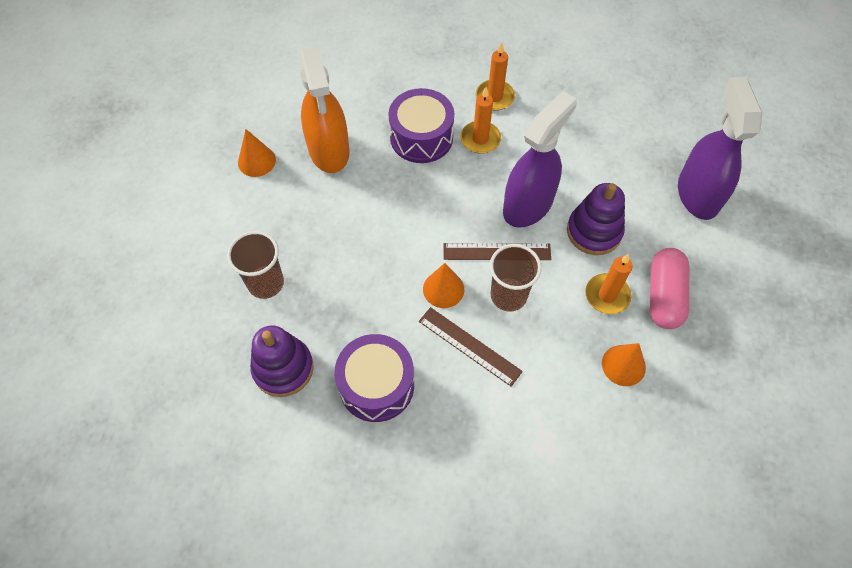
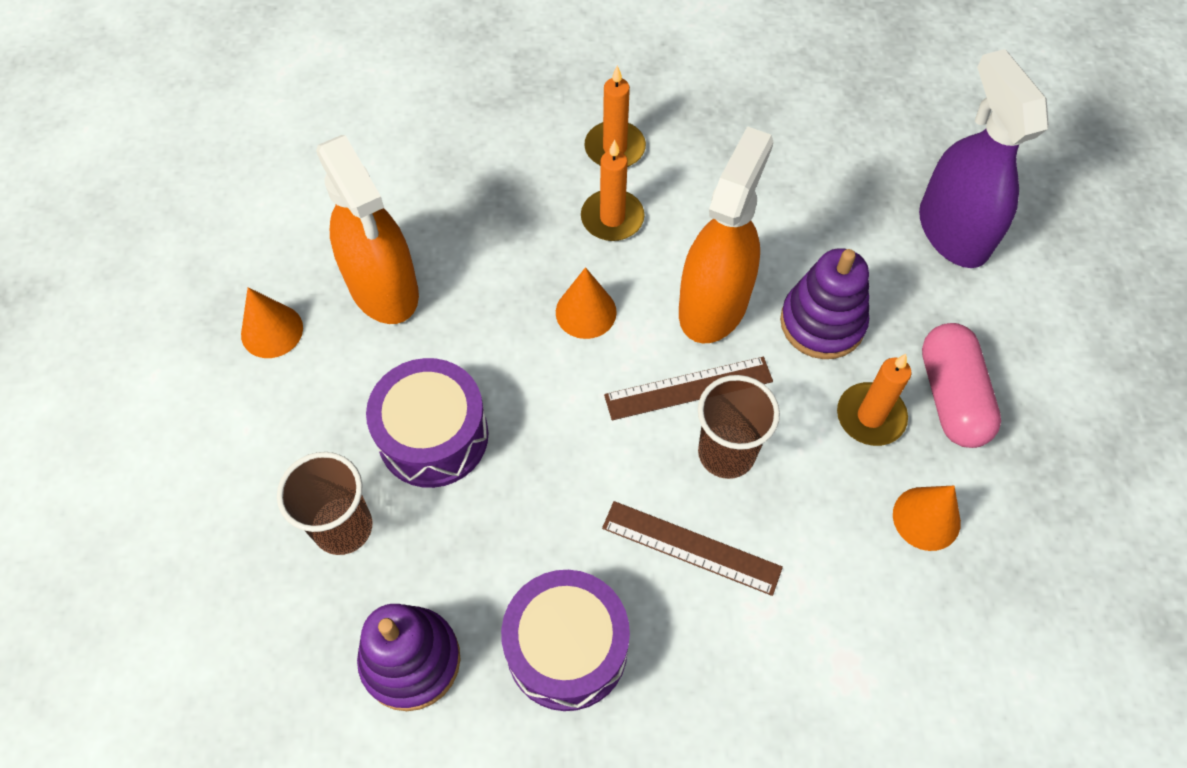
camera: 15 degrees left, 0 degrees up
(421, 137) = (522, 235): purple drum -> purple drum (433, 436)
(443, 289) = (625, 467): orange cone -> orange cone (586, 312)
(528, 205) = (713, 304): purple spray bottle -> orange spray bottle

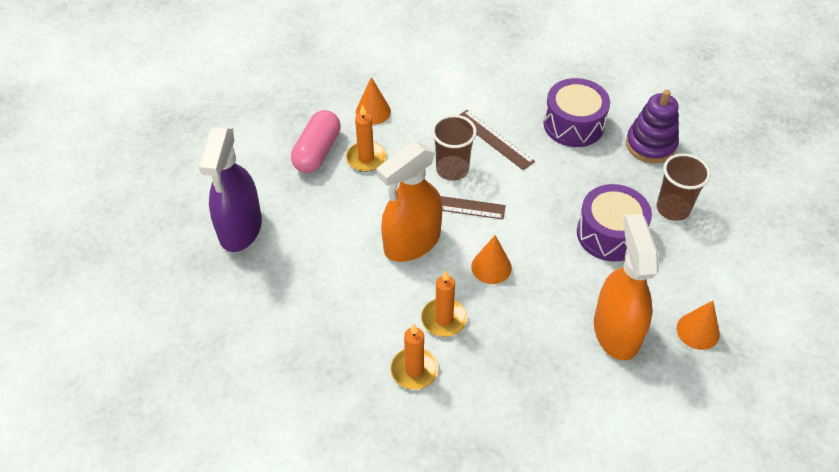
camera: 155 degrees left, 10 degrees down
(822, 323) = (356, 209): purple stacking toy -> none

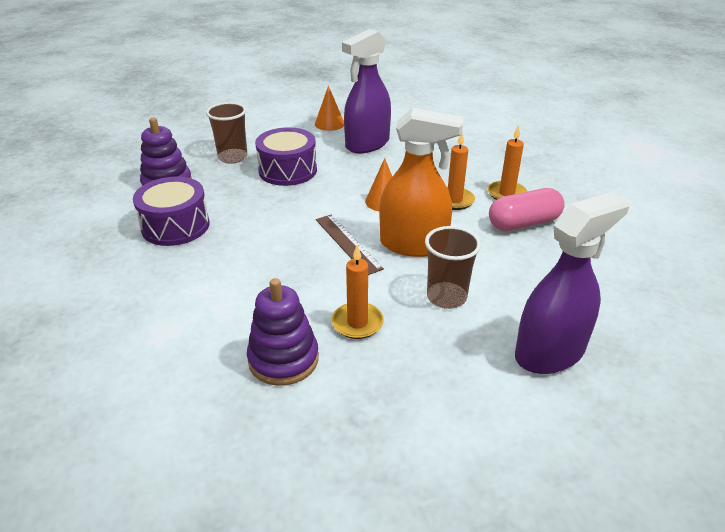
camera: 130 degrees left, 15 degrees down
(317, 152) = (391, 365): pink capsule -> pink capsule (524, 223)
(373, 111) = (283, 359): orange cone -> purple stacking toy
(452, 169) = (307, 263): brown cup -> brown cup (446, 297)
(494, 139) = (241, 258): brown ruler -> none
(616, 331) = (367, 144): orange spray bottle -> purple spray bottle

